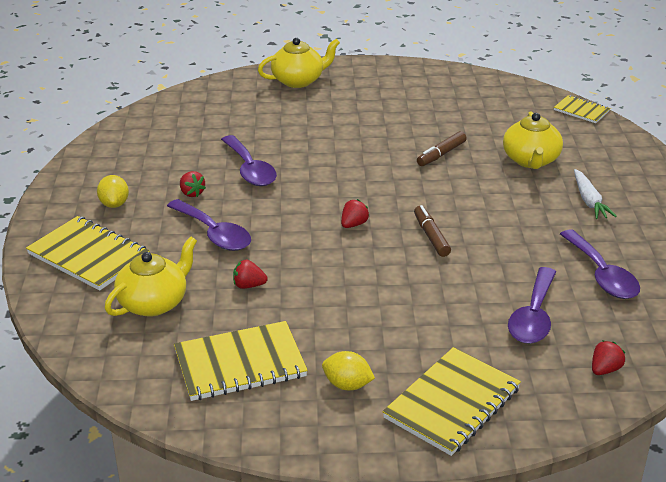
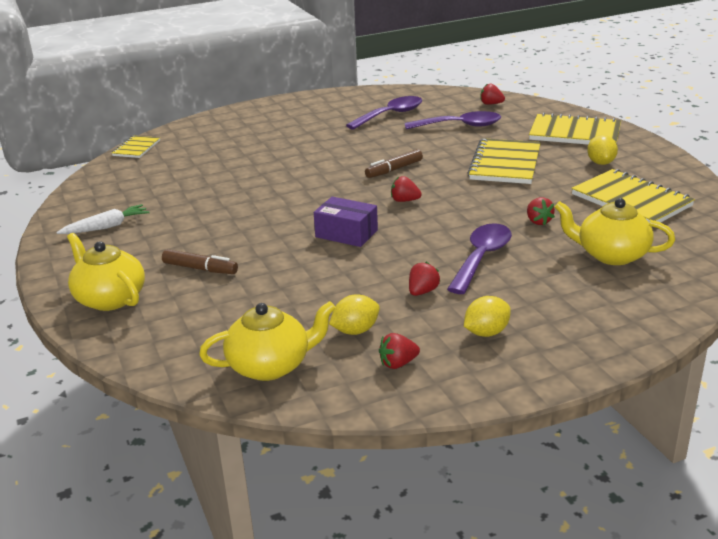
camera: 110 degrees left, 5 degrees down
(88, 256) = (589, 313): yellow notebook -> yellow notebook (505, 164)
(118, 163) = (398, 363): none -> red strawberry
(170, 156) = (355, 331): none -> yellow lemon
(250, 169) = (349, 272): purple spoon -> none
(314, 181) = (346, 234): none -> purple box
(441, 154) = (253, 188): brown marker -> brown marker (200, 269)
(531, 160) = (242, 154): yellow teapot -> yellow teapot (270, 366)
(589, 201) = (294, 128): white carrot -> white carrot (106, 227)

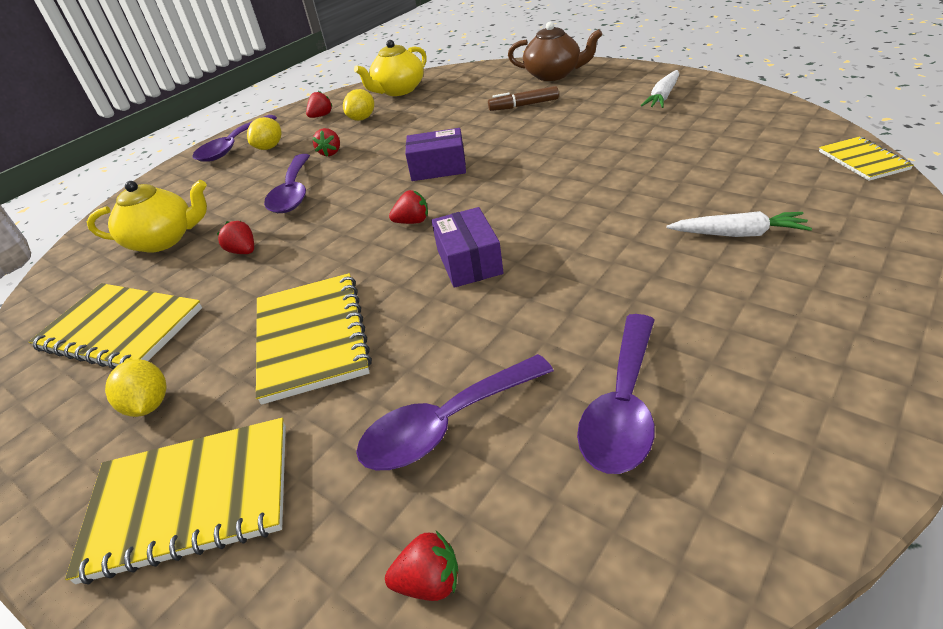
camera: 155 degrees right, 10 degrees up
(110, 298) = (553, 75): yellow teapot -> brown teapot
(256, 141) = (738, 234): none -> white carrot
(394, 169) = (469, 261): brown marker -> purple box
(534, 358) = (233, 146): none -> purple spoon

